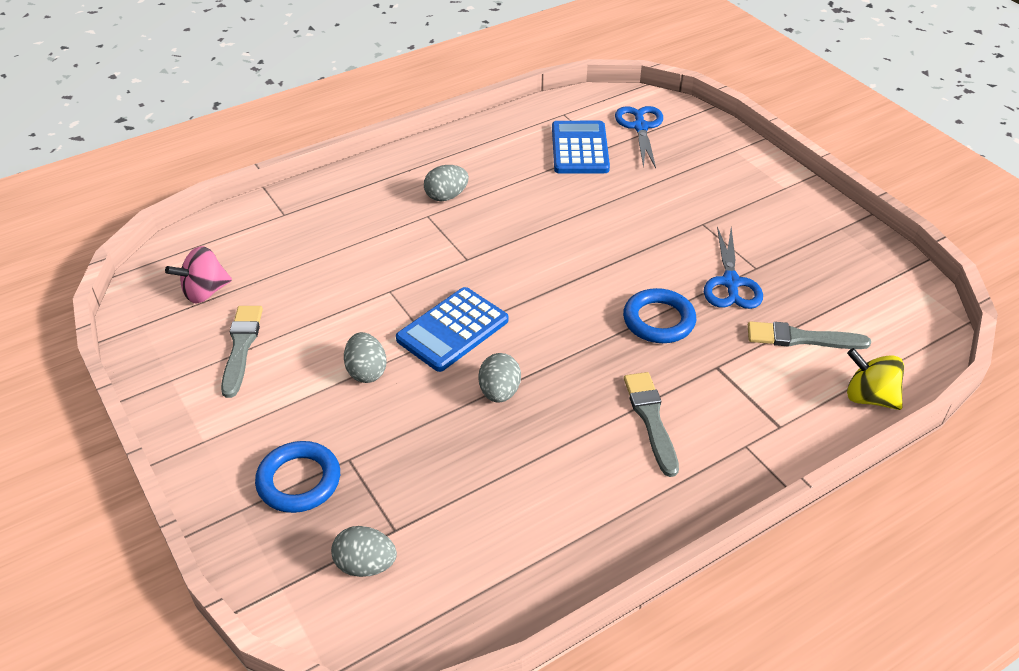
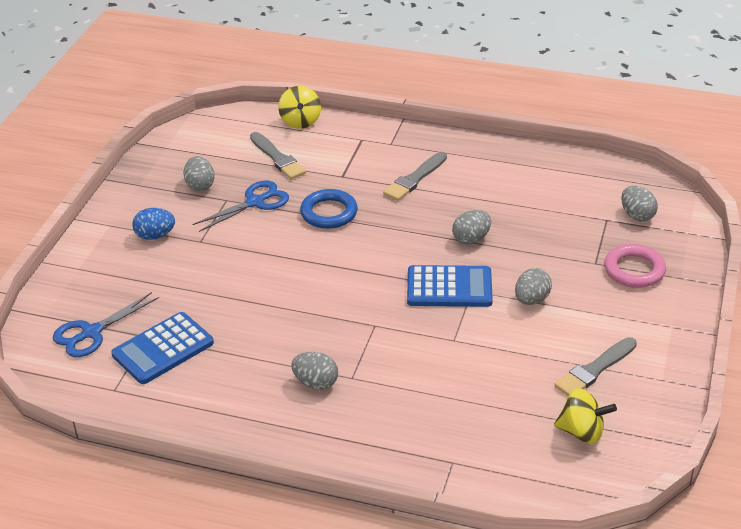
camera: 130 degrees left, 5 degrees down
(205, 292) = (582, 432): pink spinning top -> yellow spinning top
(299, 481) = (634, 270): blue ring -> pink ring
(739, 203) = (155, 236): none -> blue egg
(799, 263) = (200, 185): none -> grey egg

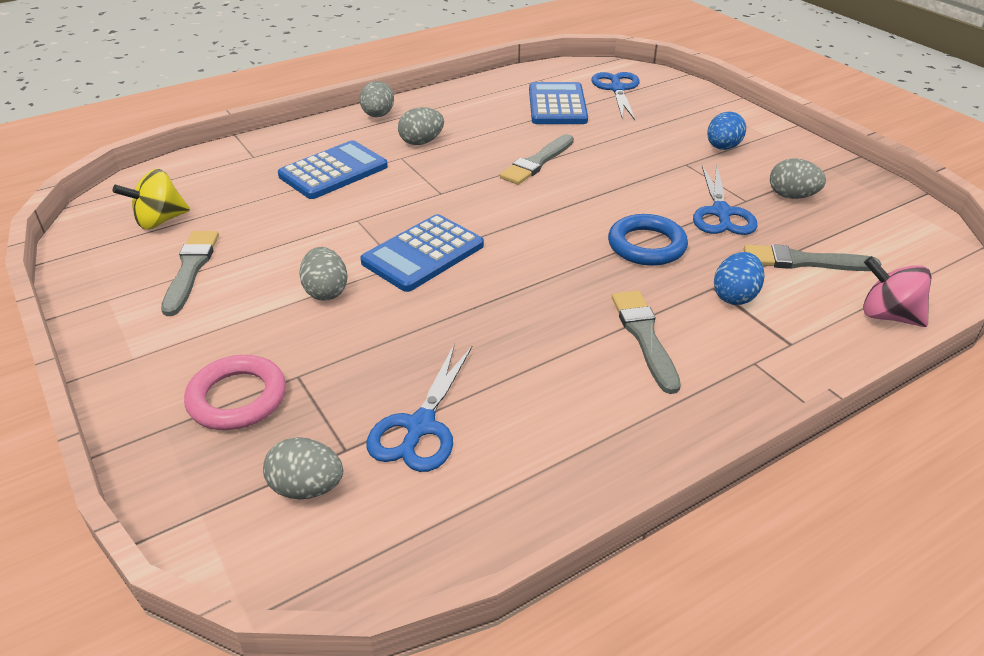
camera: 130 degrees right, 0 degrees up
(277, 306) = (537, 162): none -> grey brush
(300, 121) = (887, 315): yellow spinning top -> pink spinning top
(342, 167) = (735, 296): none -> blue egg
(415, 397) = (333, 171): none -> blue calculator
(471, 239) = (473, 311): grey egg -> grey egg (378, 115)
(565, 208) = (420, 426): none -> blue scissors

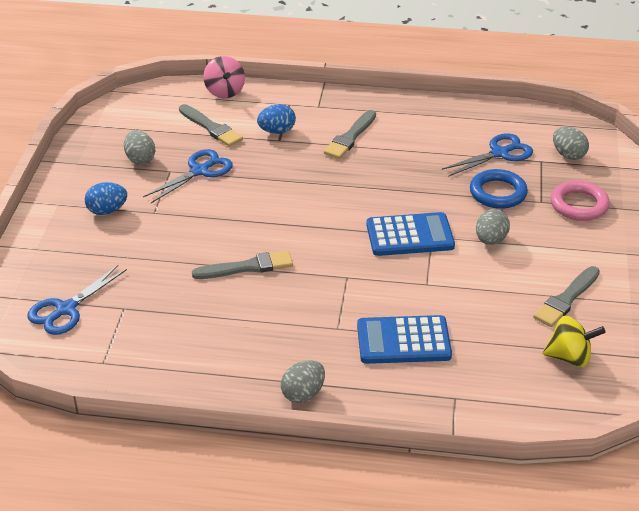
camera: 140 degrees left, 0 degrees up
(421, 142) = (304, 336): grey egg -> none
(557, 105) = (143, 318): blue calculator -> none
(646, 245) = (275, 175): blue ring -> blue ring (498, 193)

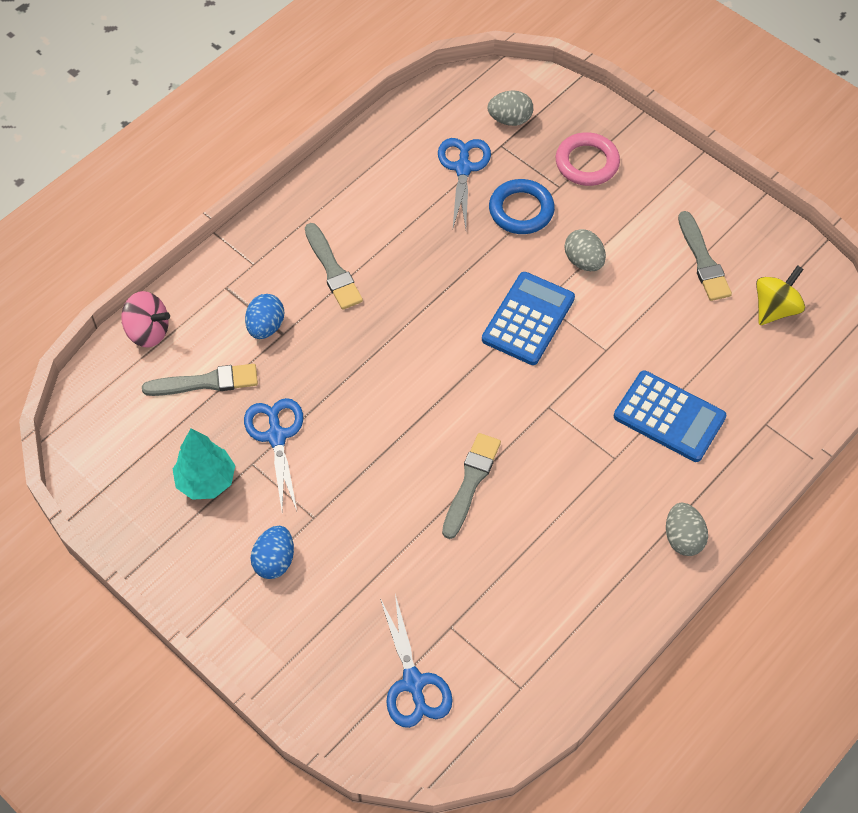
camera: 55 degrees left, 20 degrees up
(140, 159) = (206, 481): grey egg -> turquoise tree
(403, 341) = (669, 417): blue calculator -> blue calculator turned 90 degrees counterclockwise

